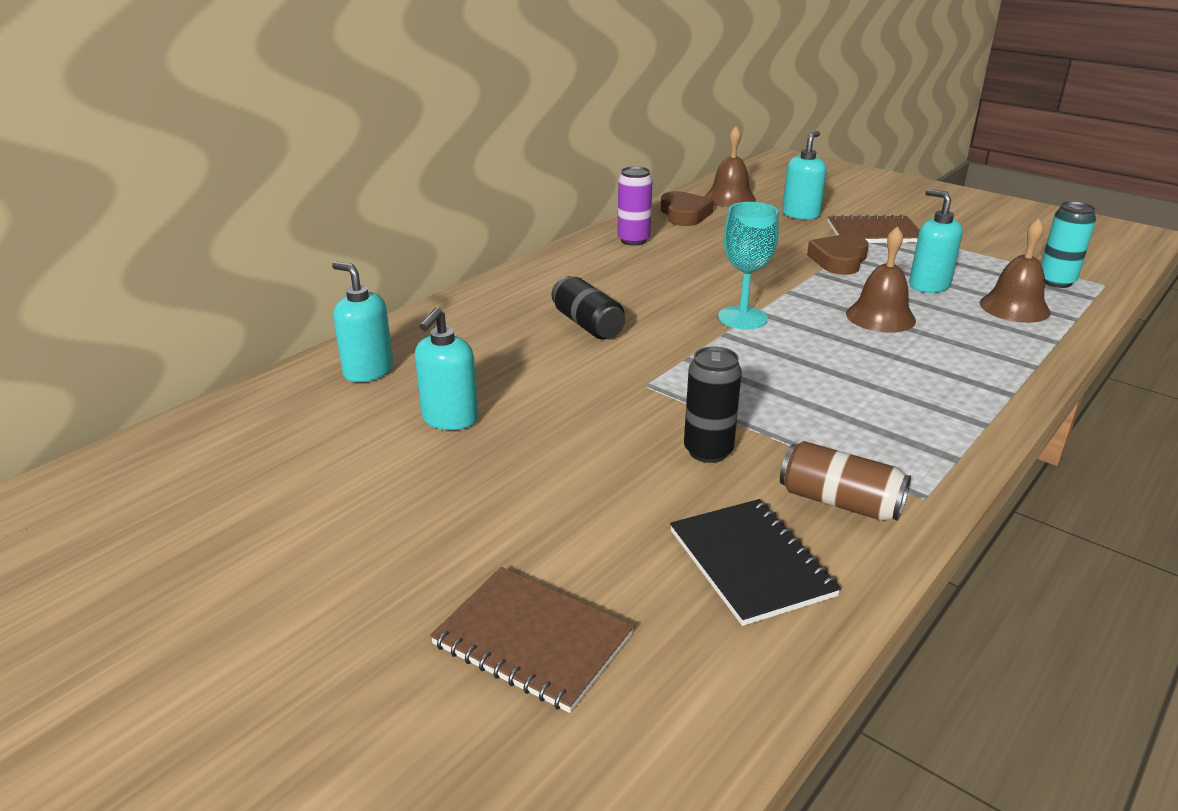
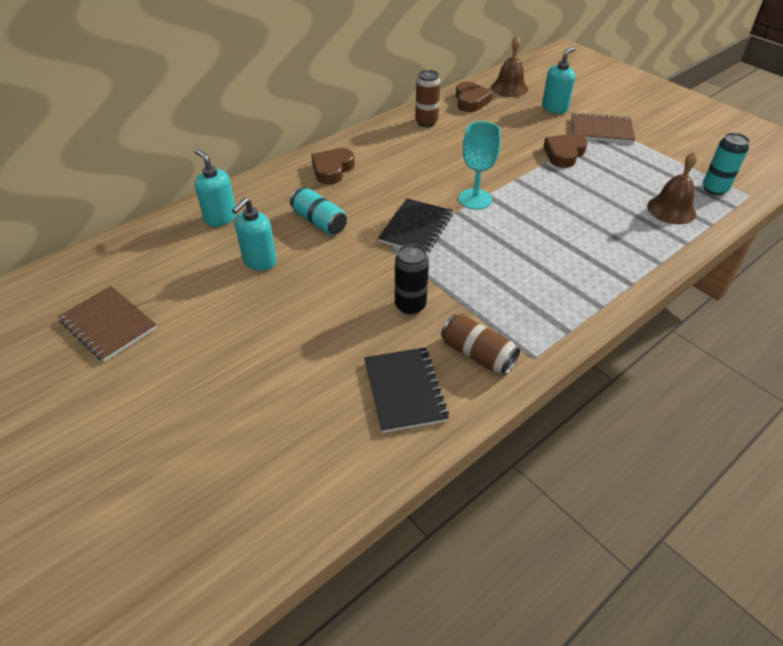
camera: 10 degrees right, 15 degrees up
(520, 301) = (332, 169): none -> brown heart
(524, 363) = (319, 221): none -> turquoise can
(533, 640) = (260, 423): brown notebook -> brown notebook (108, 325)
(587, 324) = (370, 194): black can -> none
(633, 240) = (426, 122): purple can -> brown can
(673, 358) = (416, 228): none -> black notebook
(880, 317) = (571, 208): brown bell -> none
(928, 286) = (618, 183): turquoise soap dispenser -> none

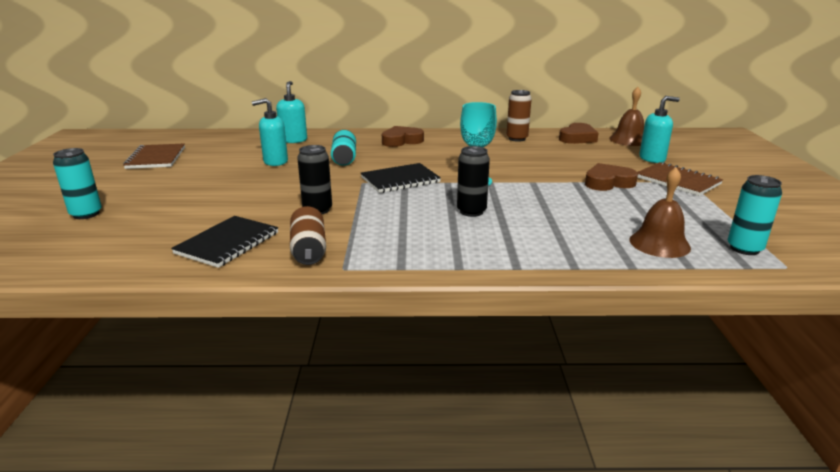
camera: 40 degrees right, 20 degrees down
(196, 447) = (86, 214): none -> turquoise can
(524, 239) = (471, 211): none -> black can

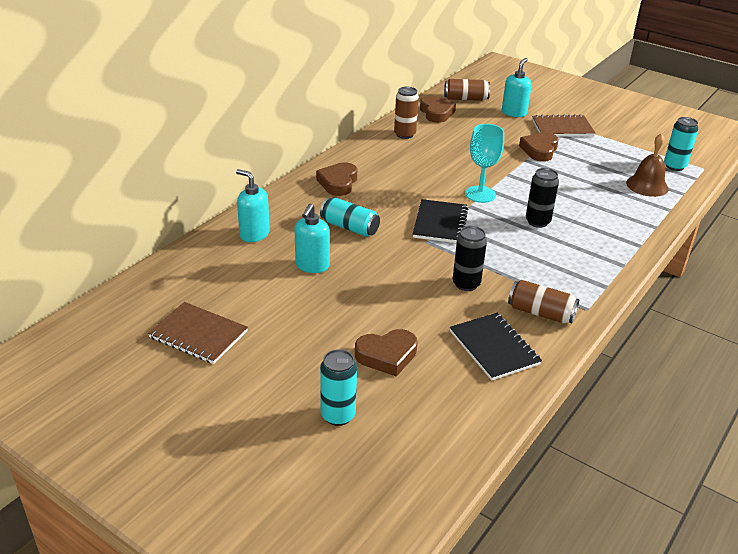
camera: 55 degrees left, 10 degrees up
(178, 209) = (387, 356): none -> brown heart
(628, 140) = (466, 99): brown bell -> brown can

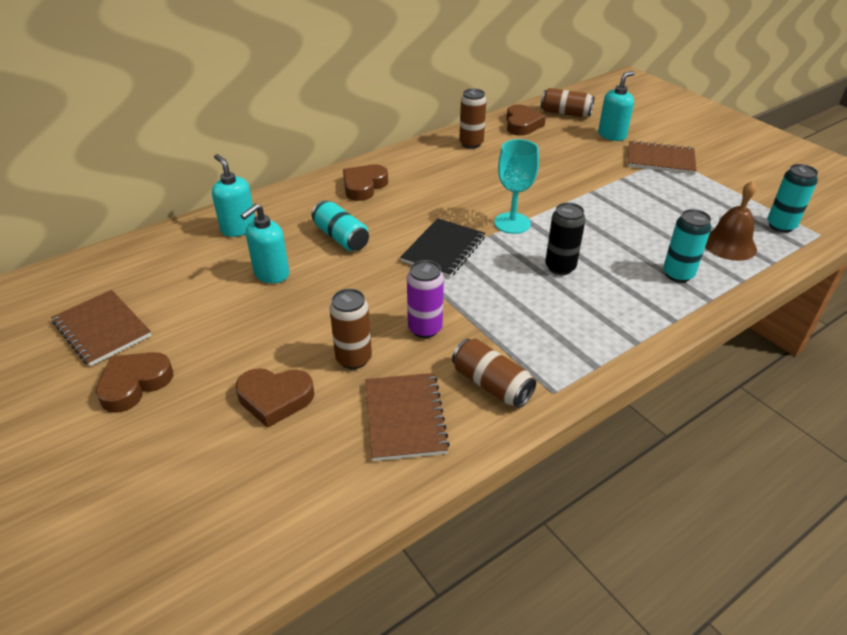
camera: 20 degrees right, 5 degrees up
(338, 415) = (169, 461): turquoise can -> turquoise can (678, 274)
(427, 316) = (353, 359): none -> brown can
(466, 284) = (425, 328): black can -> purple can
(494, 348) = (404, 417): black notebook -> brown notebook
(539, 150) = (616, 182): brown heart -> brown heart (134, 384)

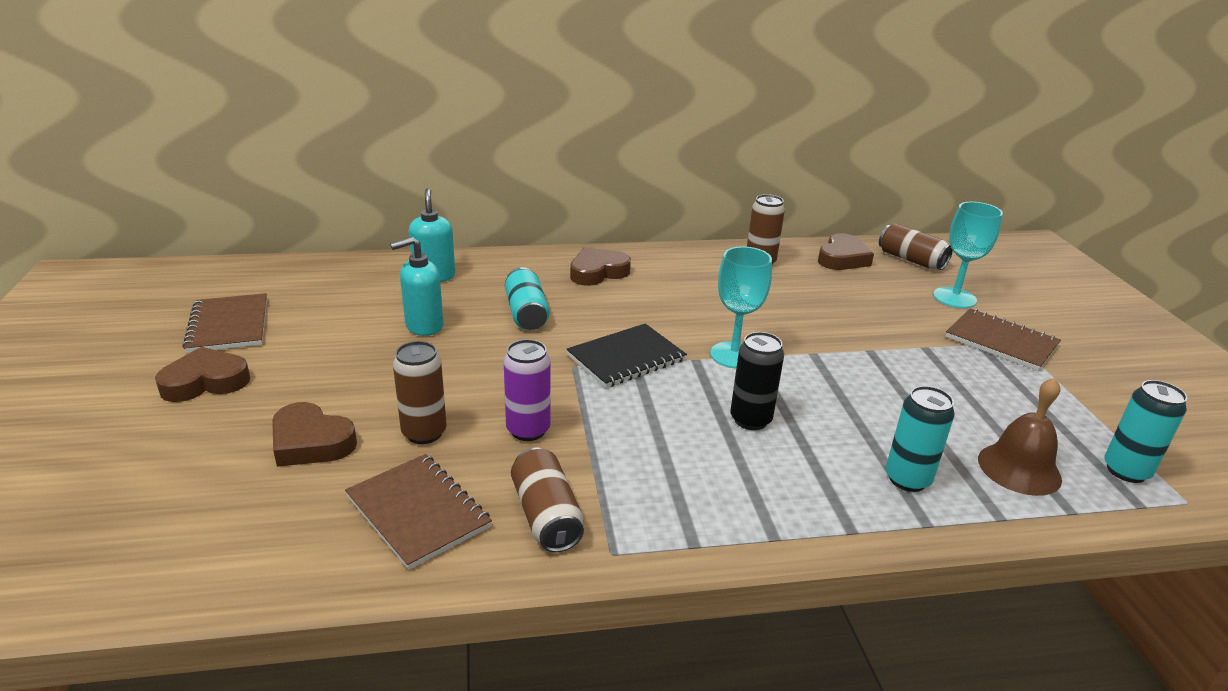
camera: 25 degrees right, 10 degrees down
(404, 417) = (418, 512): brown notebook -> brown notebook turned 60 degrees counterclockwise
(612, 135) = (954, 298): turquoise soap dispenser -> turquoise goblet

